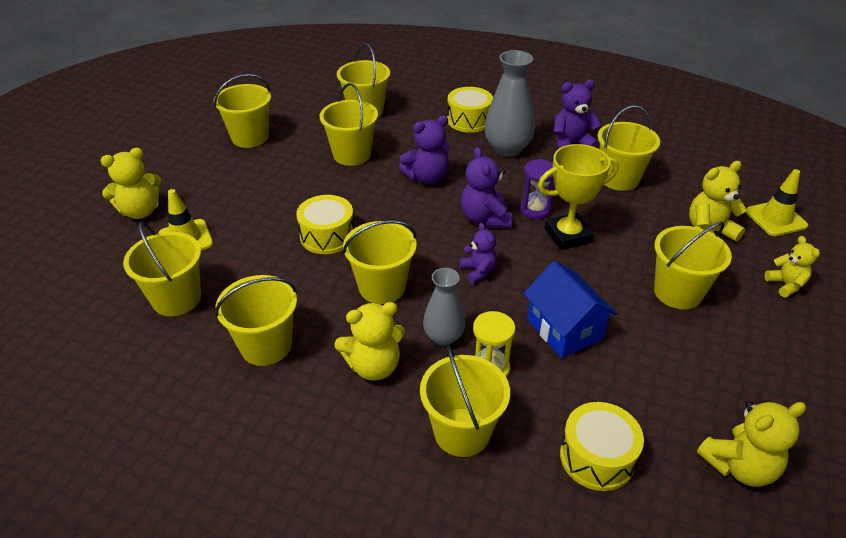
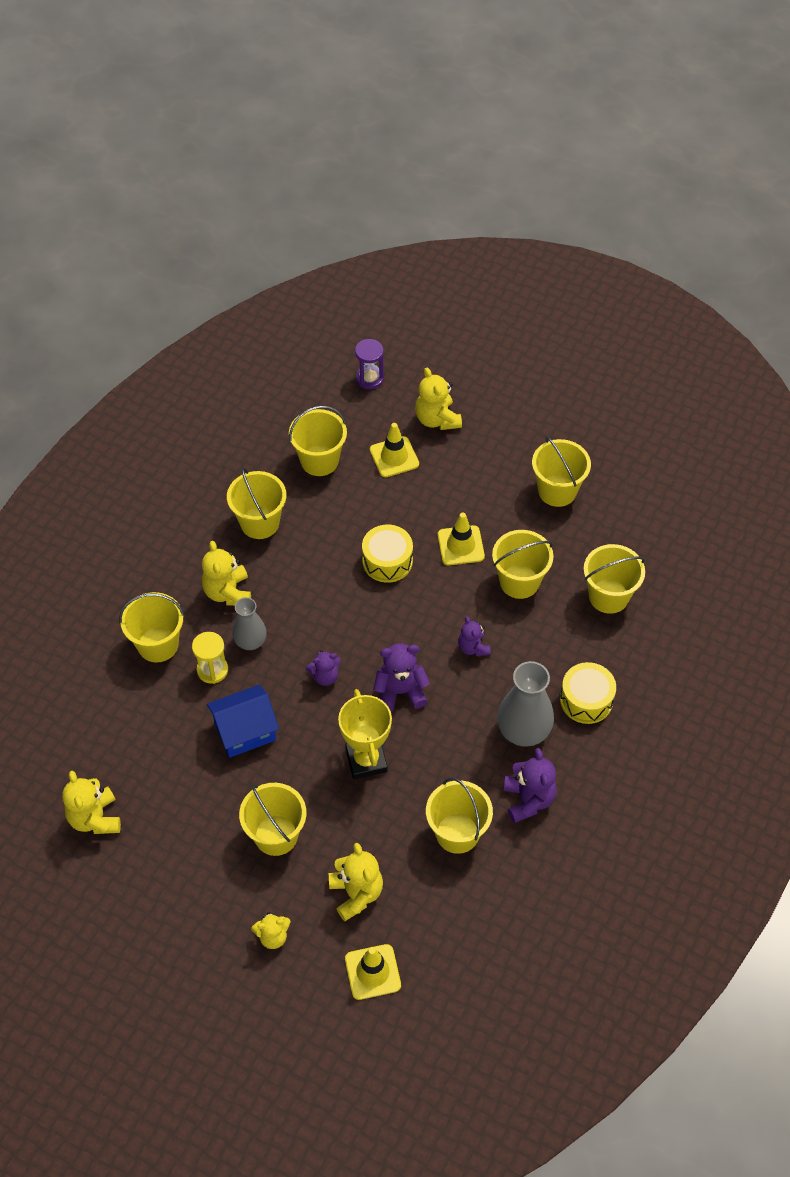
camera: 95 degrees right, 15 degrees up
(309, 189) = (460, 545): none -> yellow traffic cone
(382, 287) = (314, 601): yellow bucket -> none
(427, 177) = (473, 647): purple teddy bear -> purple teddy bear, size x0.64
(535, 209) = (410, 739): purple hourglass -> purple hourglass (369, 378)
(597, 457) = (121, 726): yellow drum -> none

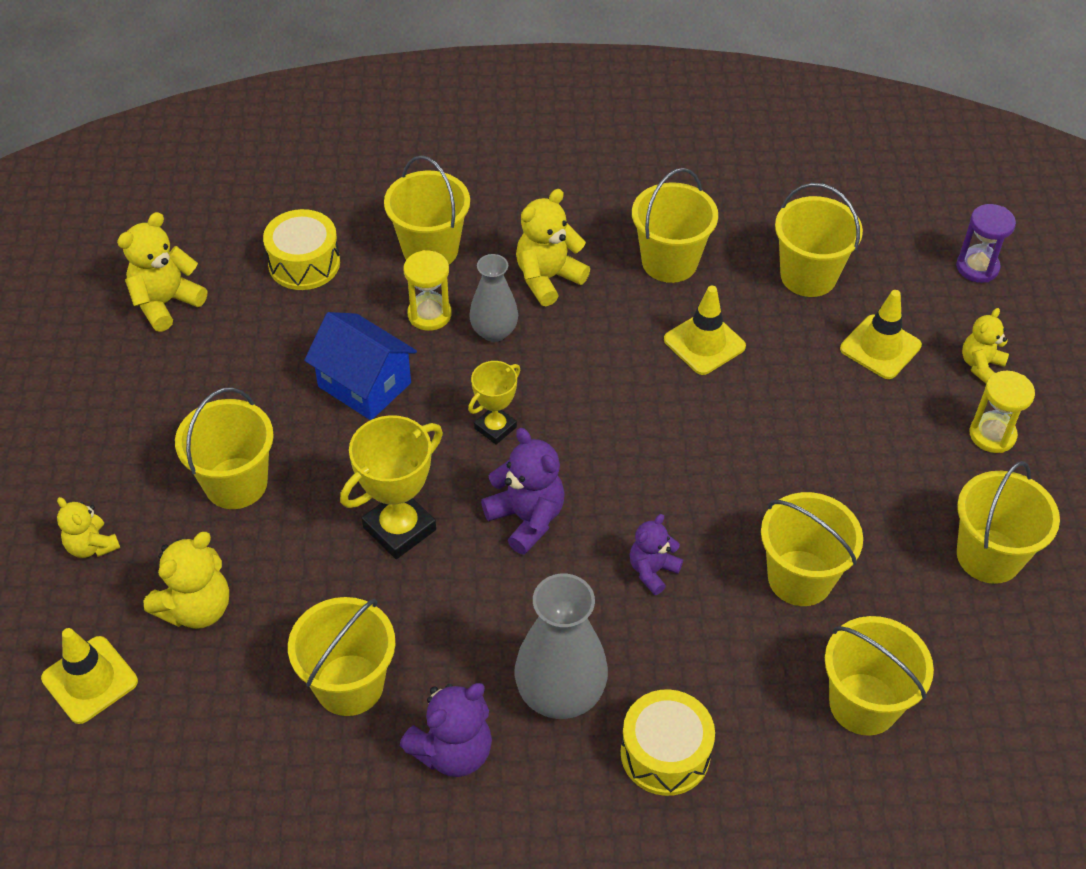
camera: 60 degrees right, 5 degrees down
(325, 676) = (495, 428): purple teddy bear -> yellow trophy
(387, 561) = (715, 413): yellow drum -> yellow drum (304, 263)
(437, 419) = (980, 365): yellow teddy bear -> yellow teddy bear, size x0.64
(460, 545) = (803, 482): yellow traffic cone -> yellow traffic cone (704, 343)
(485, 443) = (992, 435): none -> yellow hourglass

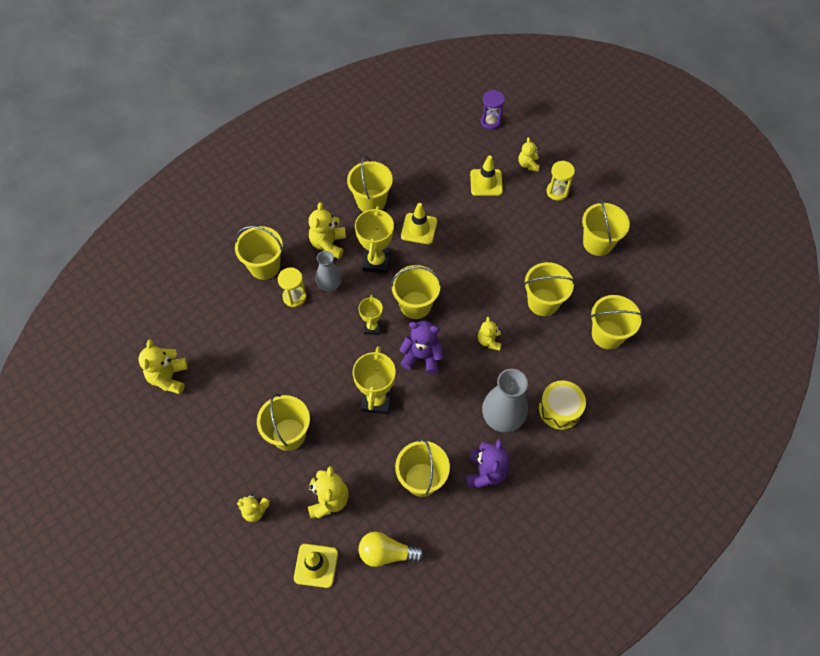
camera: 40 degrees left, 10 degrees up
(196, 744) = (387, 553): none -> yellow light bulb
(304, 263) = (214, 313): yellow drum -> none
(364, 384) = (299, 349): blue house -> none
(593, 346) = (376, 262): none -> yellow trophy
(652, 571) = (489, 341): purple teddy bear -> yellow teddy bear
(808, 276) = (431, 169): yellow bucket -> yellow bucket (415, 305)

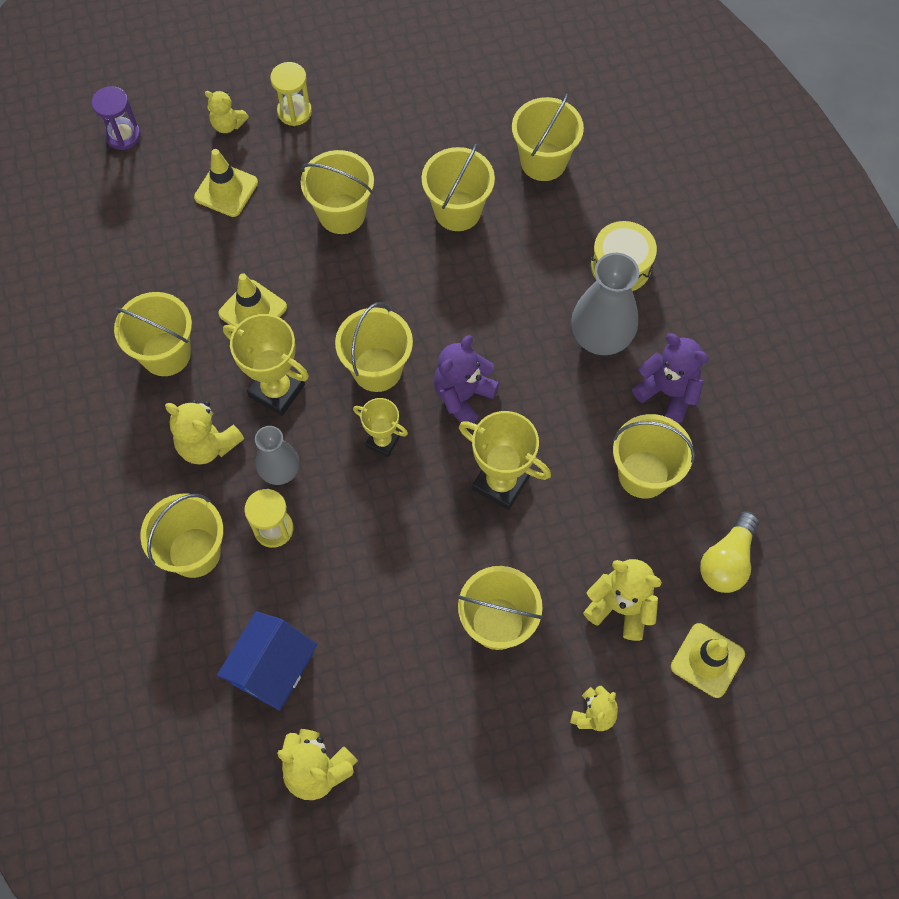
camera: 65 degrees left, 5 degrees up
(215, 332) = (272, 669): none -> blue house
(489, 341) = (481, 302): yellow teddy bear -> none
(598, 243) = (403, 105): yellow bucket -> yellow bucket (342, 214)

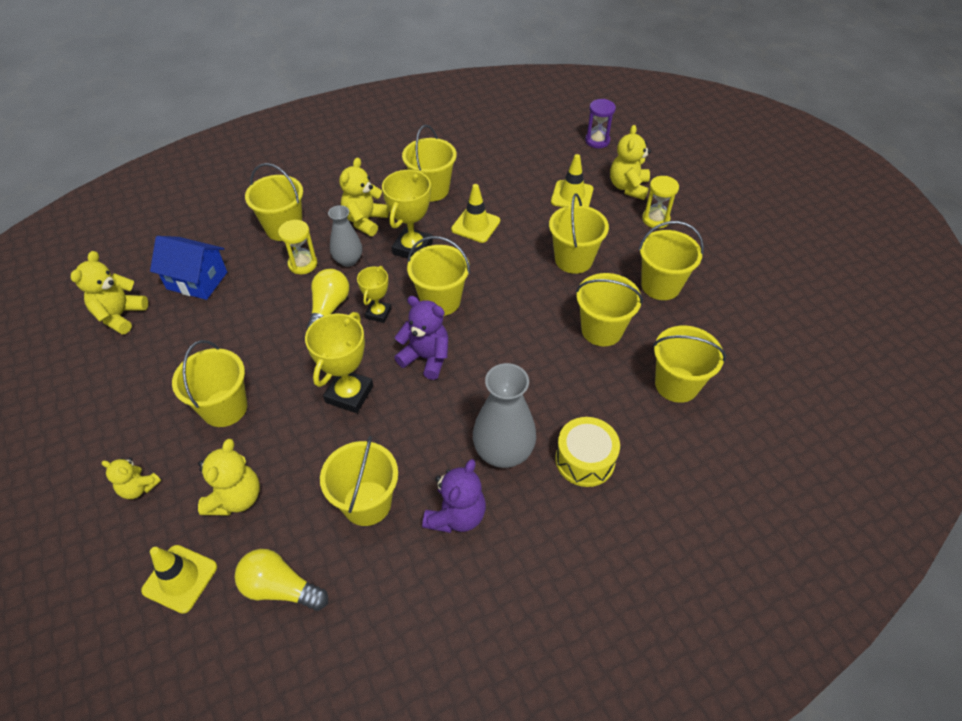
camera: 80 degrees right, 15 degrees down
(228, 124) = (628, 187): yellow teddy bear -> yellow teddy bear, size x1.56
(362, 499) = (329, 308): none -> yellow light bulb
(404, 137) = (660, 285): none -> yellow bucket

